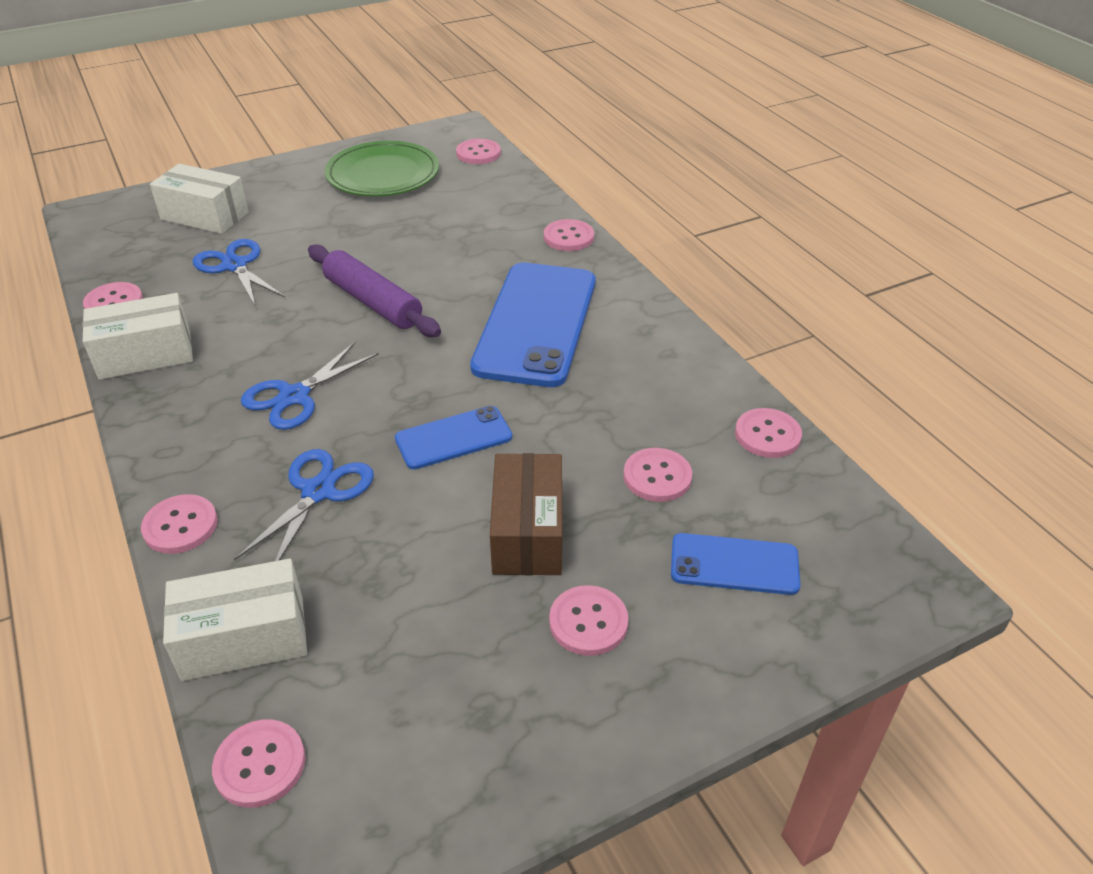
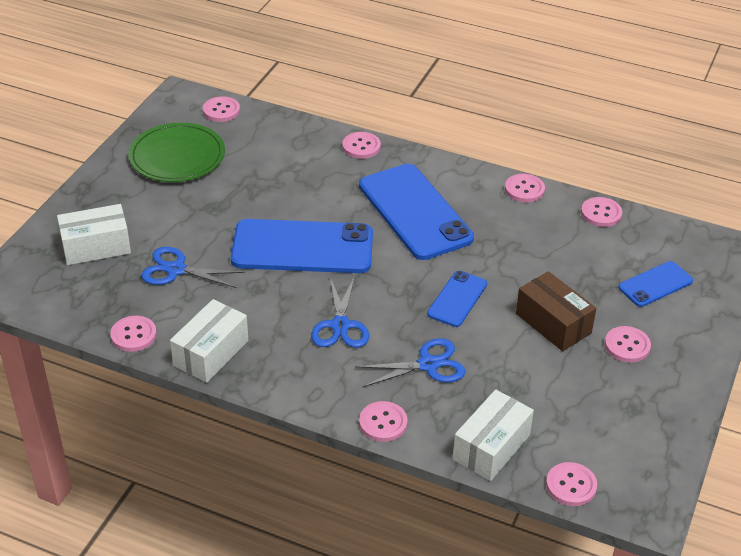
camera: 40 degrees left, 0 degrees up
(318, 492) = (428, 365): blue scissors -> blue scissors turned 90 degrees clockwise
(372, 302) = (302, 247): purple rolling pin -> blue phone
(657, 477) = (577, 263): pink button -> pink button (524, 189)

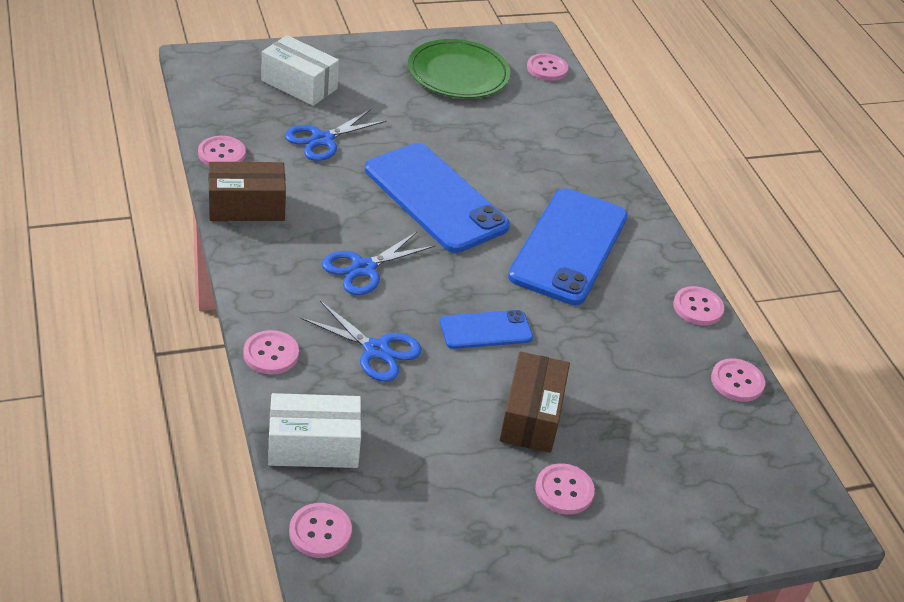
camera: 45 degrees right, 0 degrees up
(176, 270) = (322, 139): blue scissors -> blue scissors turned 105 degrees counterclockwise
(211, 353) = (247, 206): white box -> brown box
(361, 146) = (612, 171): pink button -> none
(655, 284) = (683, 474): blue phone -> none

